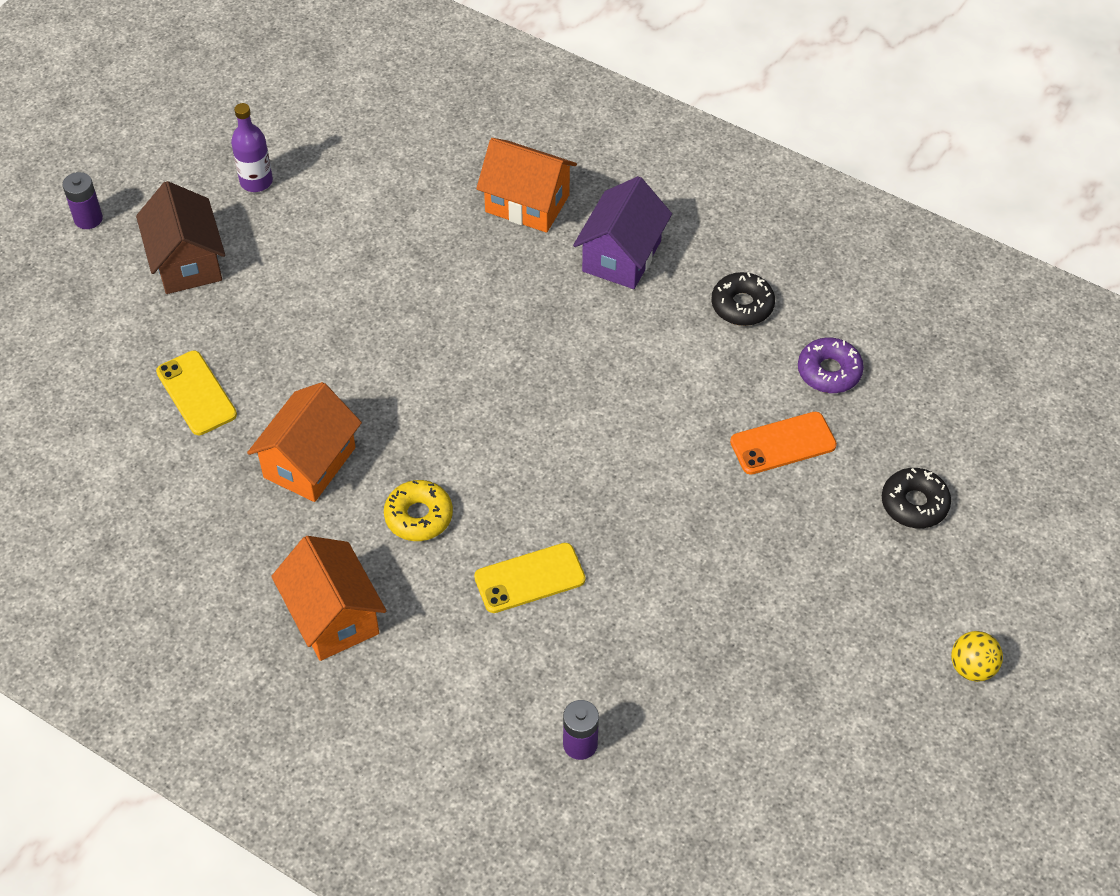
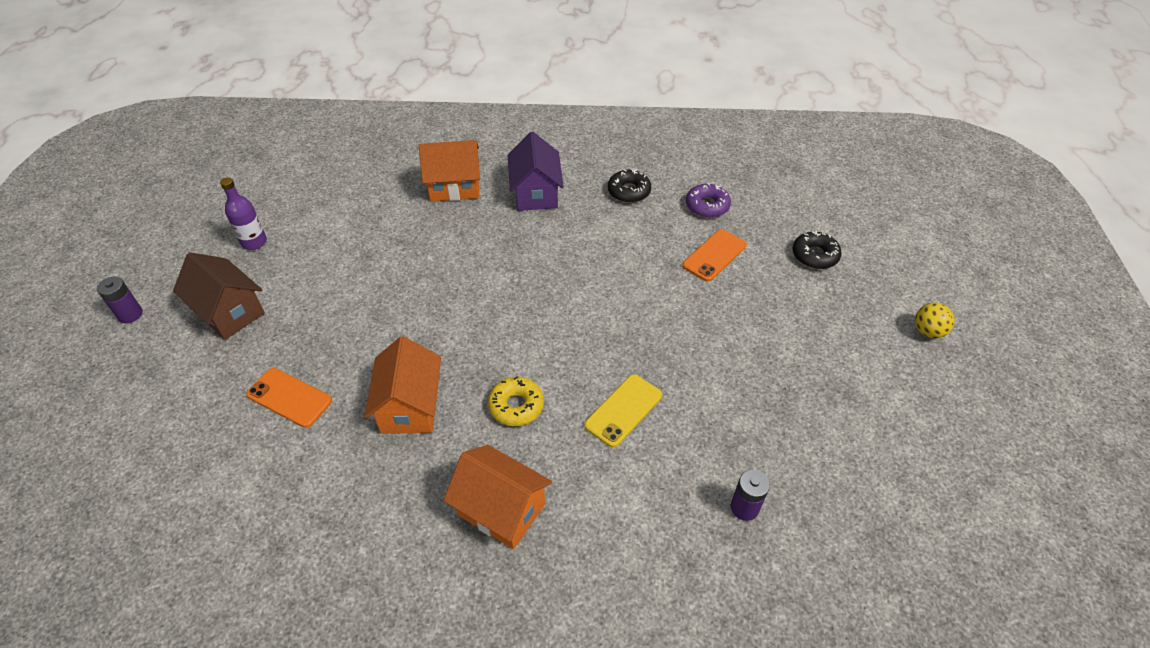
camera: 30 degrees left, 5 degrees down
(196, 393) = (289, 397): yellow phone -> orange phone

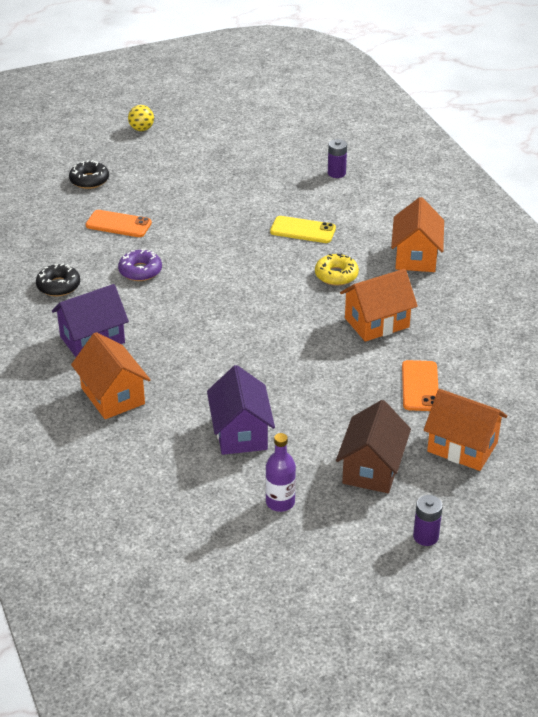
camera: 115 degrees left, 10 degrees down
(187, 391) = (462, 447): none -> orange house
(347, 245) = (240, 433): none -> purple house
(707, 206) = (55, 240): purple donut -> purple donut (140, 271)

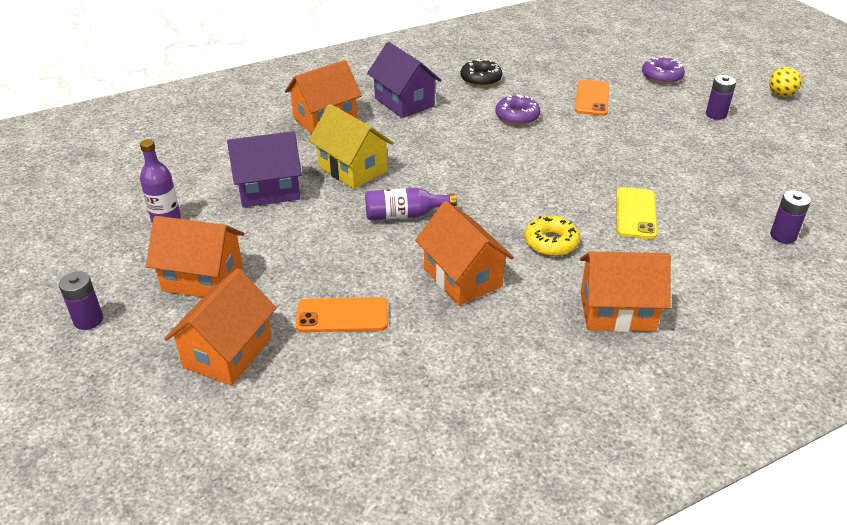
camera: 85 degrees right, 0 degrees up
(89, 180) = (661, 76): black donut -> purple donut
(165, 166) = (716, 114): none -> purple battery
(212, 378) = (352, 169): none -> yellow house
(291, 348) = (404, 215): none -> purple bottle
(372, 468) = (203, 278): brown house -> orange house

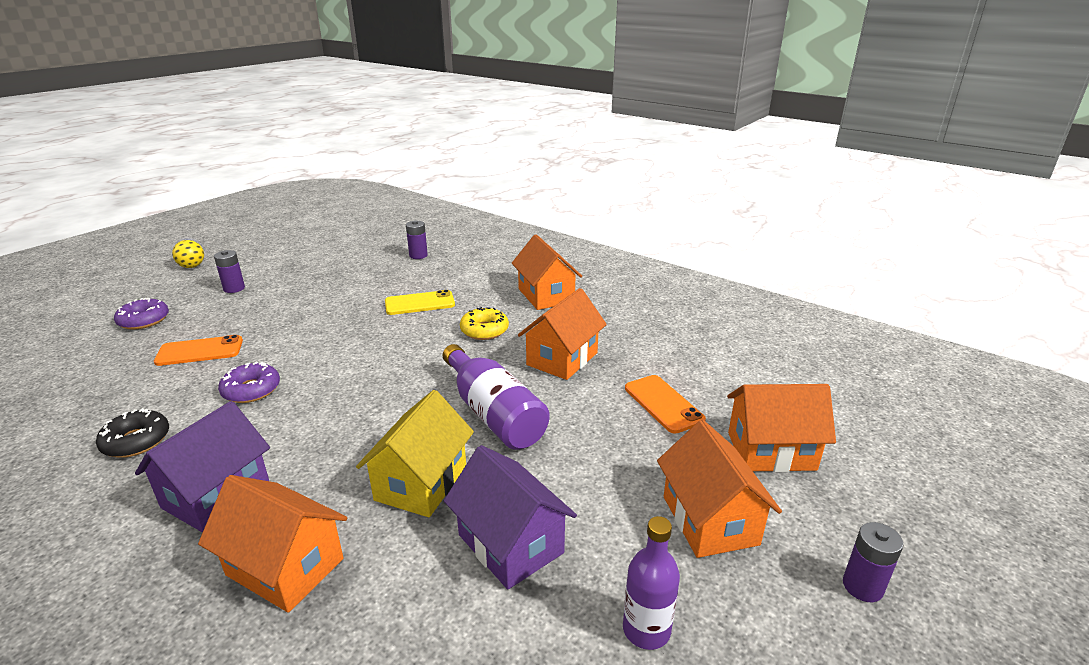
camera: 115 degrees left, 10 degrees down
(404, 215) = (493, 414): purple bottle -> purple bottle, size x1.57

